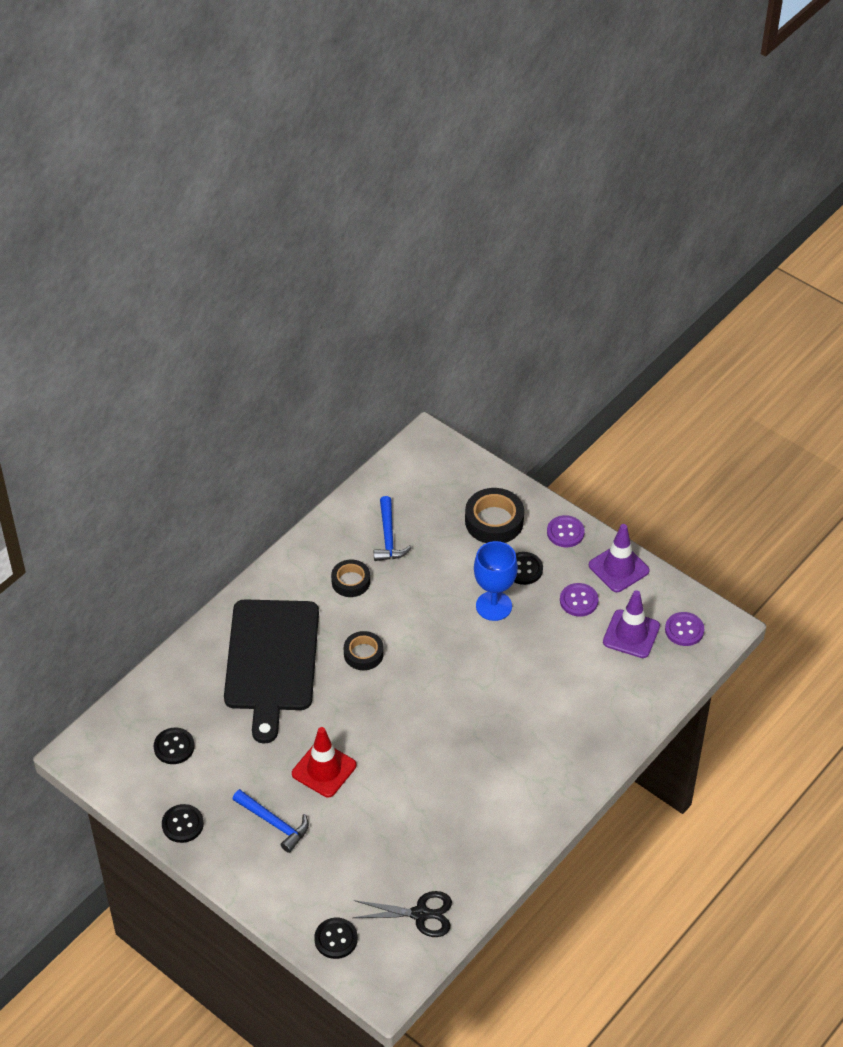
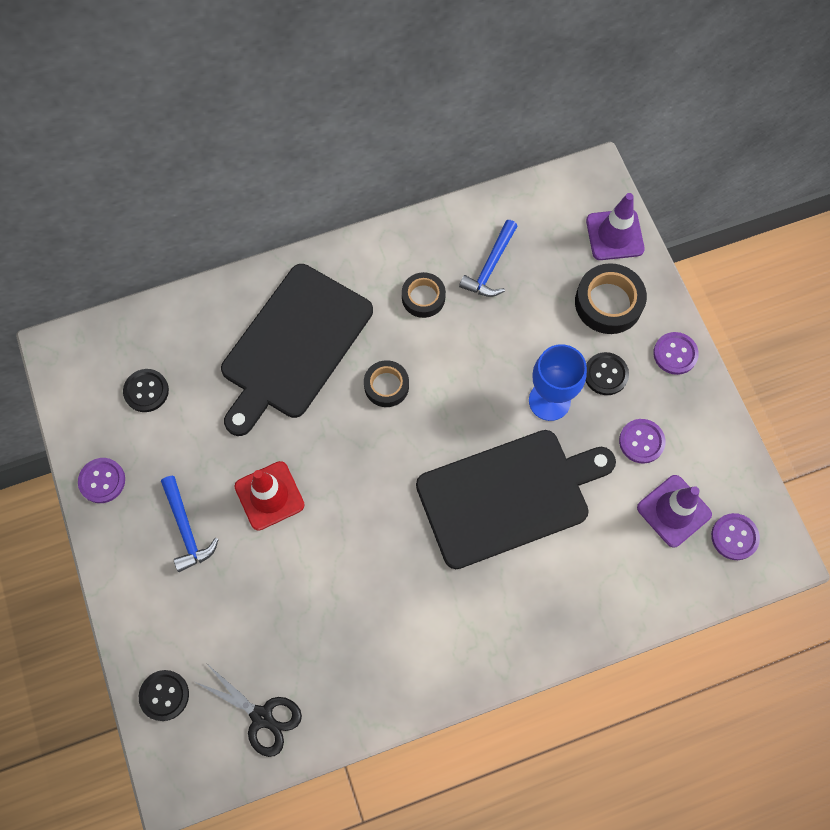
camera: 30 degrees right, 20 degrees up
(182, 824) = (102, 481): black button -> purple button
(505, 682) = (508, 496): none -> black cutting board
(618, 568) = (707, 425): purple traffic cone -> purple traffic cone (614, 235)

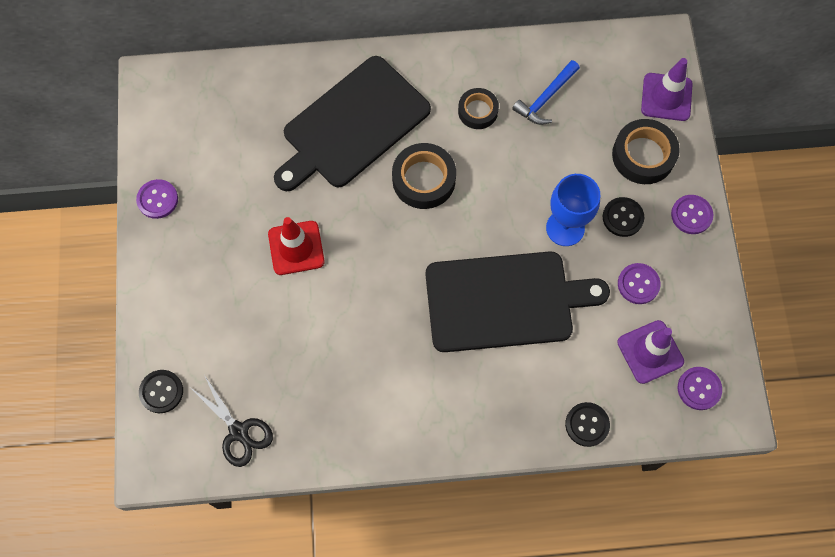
camera: 15 degrees right, 0 degrees up
(146, 391) = (215, 133): black button -> black button (587, 424)
(186, 529) = (217, 258): blue hammer -> none
(386, 386) = (424, 179): black tape -> black tape, size x1.55

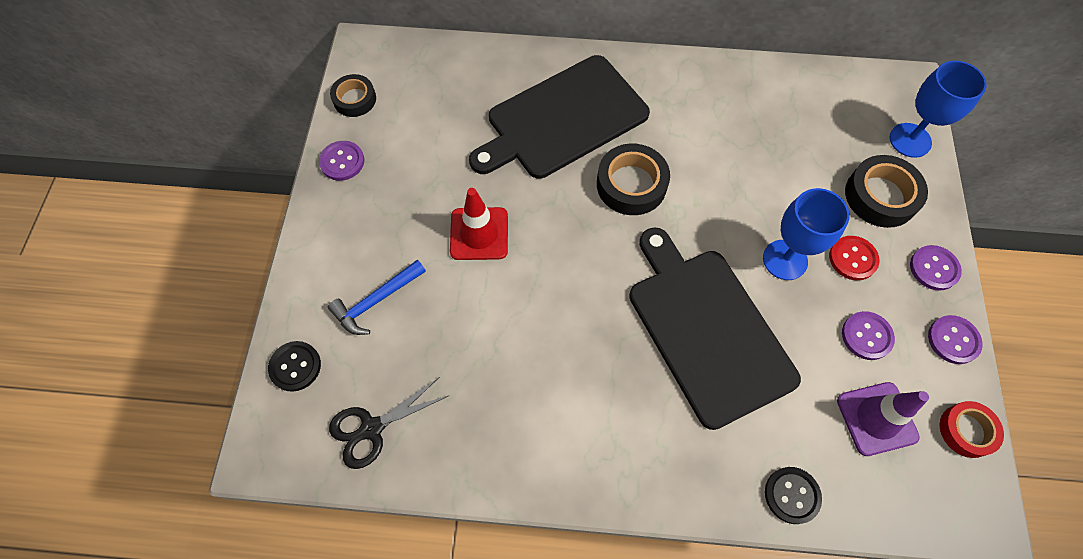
camera: 10 degrees right, 5 degrees down
(238, 431) = (372, 428): black scissors -> black scissors turned 90 degrees clockwise
(478, 111) = (699, 124): black tape -> black tape (354, 99)
(505, 301) = (706, 329): black cutting board -> black cutting board turned 120 degrees counterclockwise
(545, 98) = (775, 123): blue hammer -> blue hammer (376, 301)
(622, 217) = (853, 259): black button -> red button
(666, 97) = (910, 140): purple traffic cone -> blue goblet
(699, 388) = (936, 475): purple button -> purple button (953, 340)
(722, 349) = (966, 431): none -> red tape

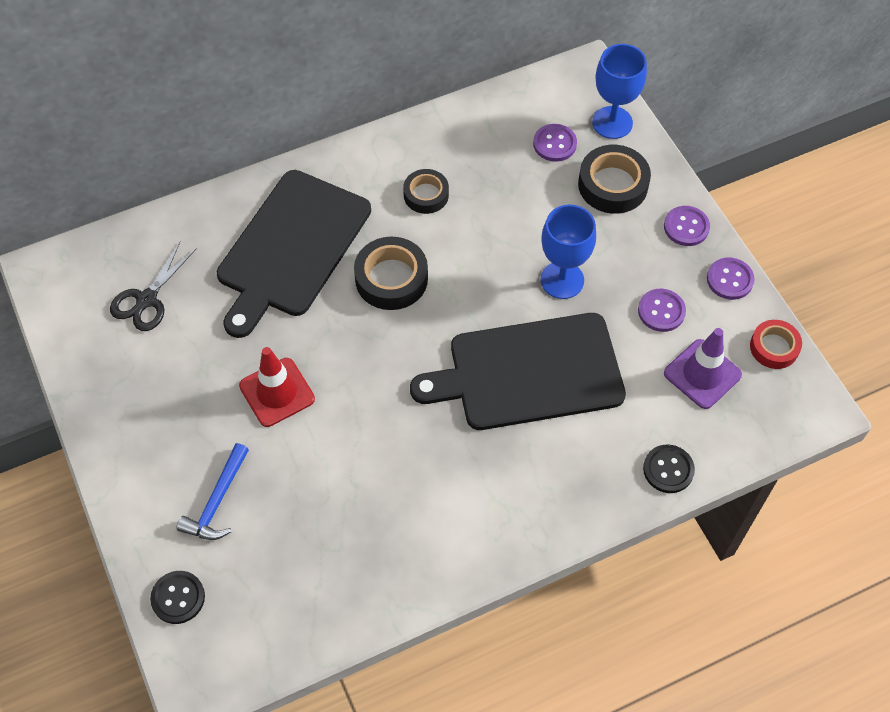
camera: 30 degrees left, 5 degrees down
(342, 161) = (97, 392): purple button -> purple button (554, 144)
(354, 99) = (69, 326): black tape -> black tape (426, 195)
(372, 428) = (285, 610): black scissors -> black scissors (147, 299)
(706, 329) = (529, 373): black cutting board -> black cutting board turned 45 degrees counterclockwise
(853, 259) = (617, 251): red button -> none

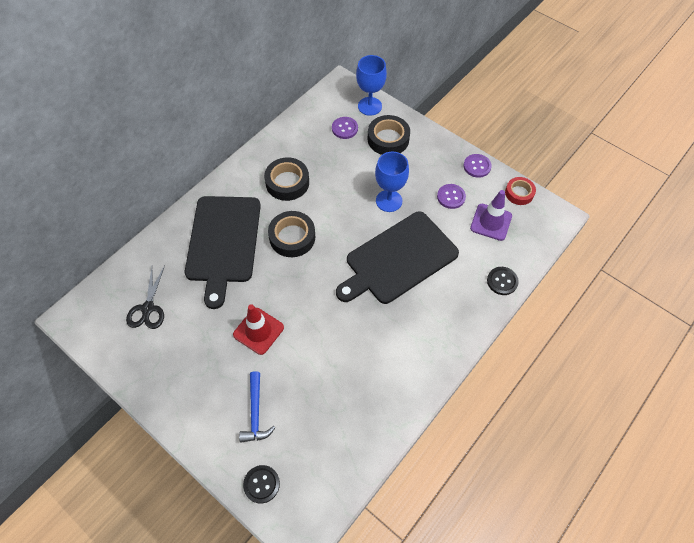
camera: 25 degrees left, 0 degrees up
(426, 195) = (287, 182): black tape -> black tape, size x1.55
(686, 227) = (439, 147): purple button -> none

